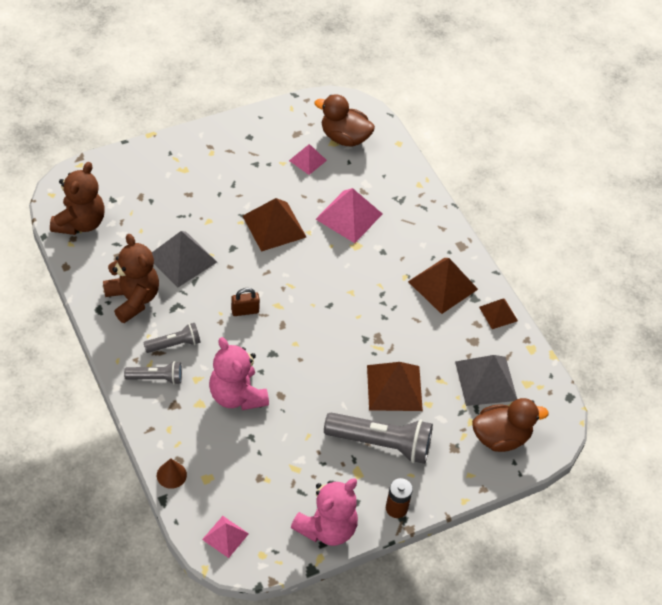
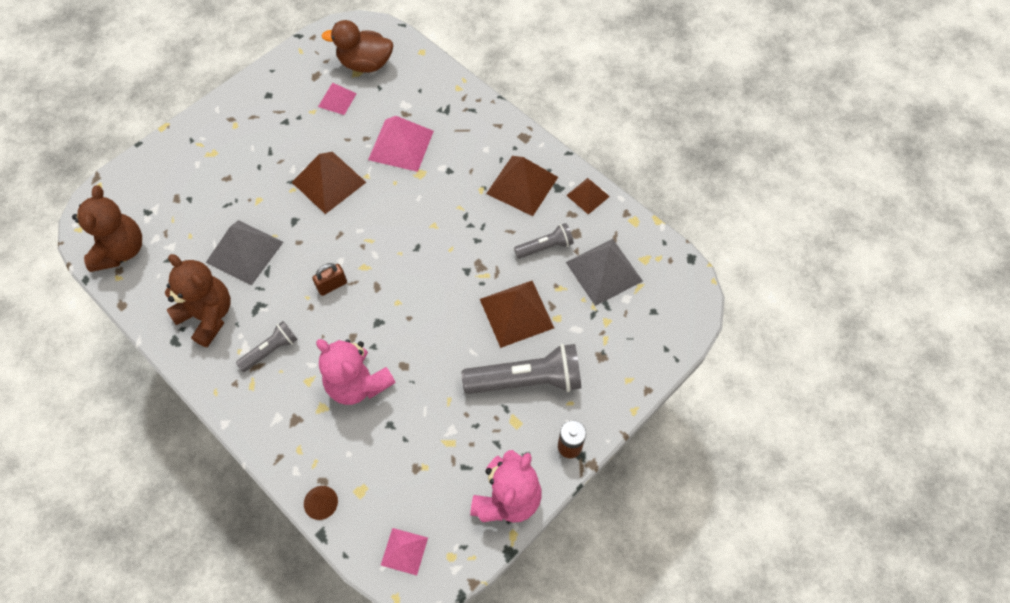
camera: 15 degrees left, 10 degrees up
(156, 378) = (264, 396): grey flashlight -> grey flashlight (545, 247)
(501, 437) = (642, 327): brown duck -> none

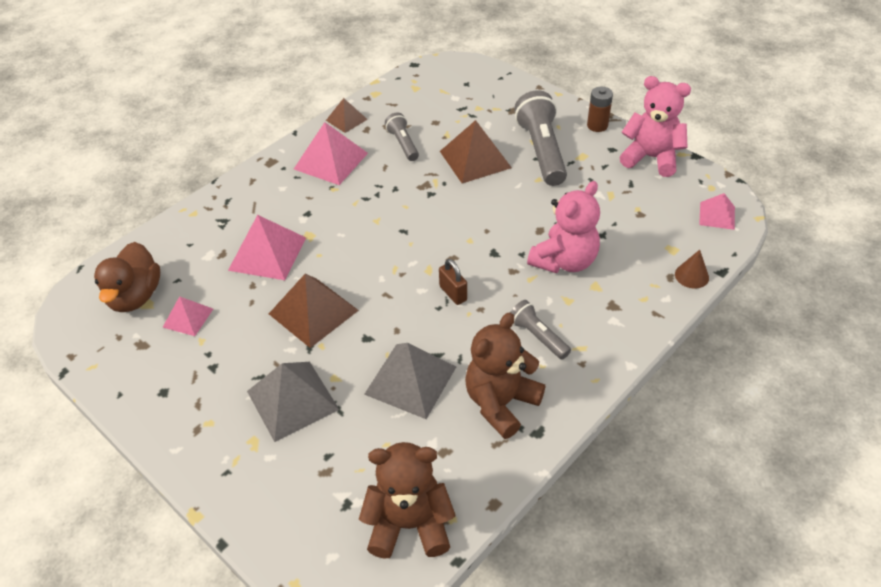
camera: 90 degrees left, 15 degrees down
(522, 185) = (330, 161): brown pyramid -> pink pyramid
(604, 271) = (428, 109): grey pyramid -> grey pyramid (292, 400)

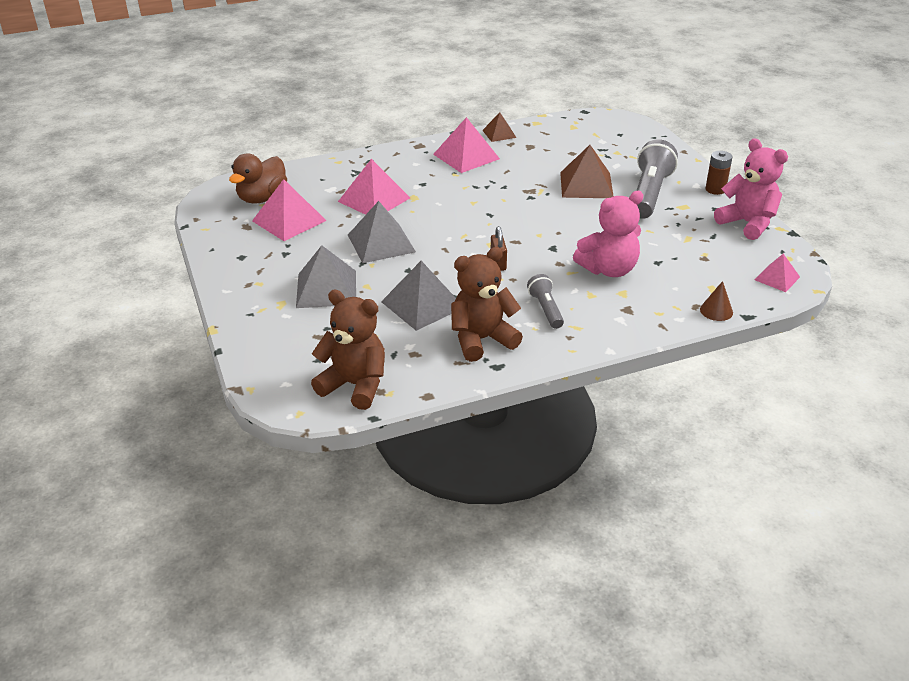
camera: 25 degrees right, 10 degrees down
(188, 318) = (289, 220): pink pyramid -> pink pyramid, size x1.73
(313, 312) = (381, 243): brown pyramid -> grey pyramid
(403, 144) = (533, 160): grey flashlight -> none

